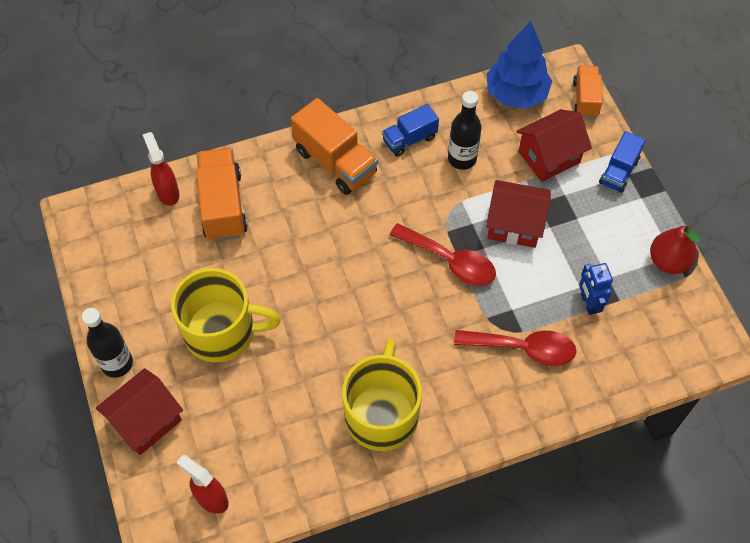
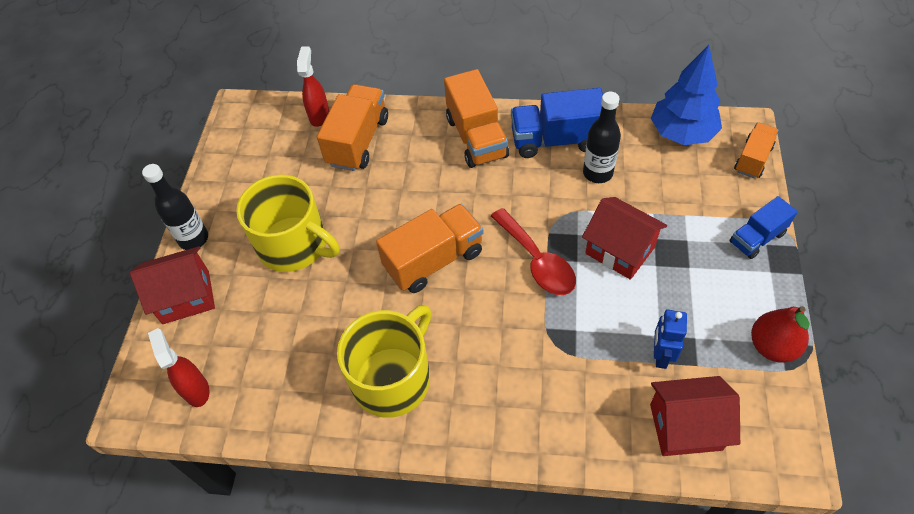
camera: 30 degrees right, 5 degrees down
(360, 295) = (434, 260): none -> orange truck
(409, 139) = (556, 140): blue truck -> blue truck, size x1.63
(523, 348) = (568, 373): red spoon -> none
(549, 157) = (688, 200): red house -> red house (685, 427)

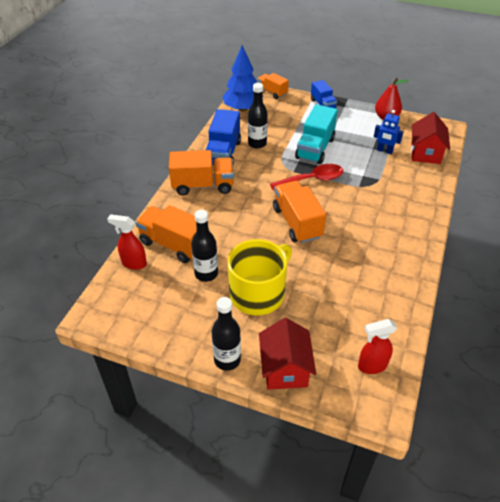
camera: 80 degrees left, 10 degrees down
(316, 185) = (206, 274): none -> black bottle
(393, 379) = (381, 256): yellow mug -> none
(619, 250) = (315, 148): red house -> turquoise truck

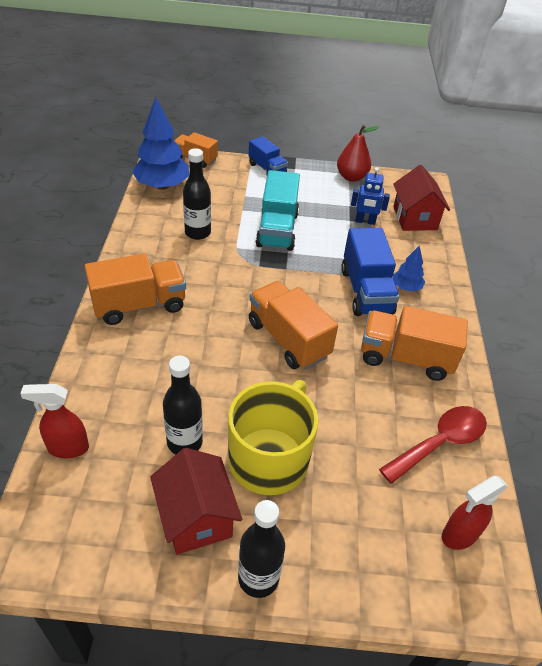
camera: 20 degrees left, 0 degrees up
(173, 244) = (122, 405): orange truck -> orange truck (405, 358)
(223, 153) = (155, 253): blue truck -> blue truck (366, 291)
(285, 368) = (346, 570): red house -> red house (196, 517)
(312, 180) = (288, 274): red spoon -> red spoon (440, 442)
(398, 201) = (406, 287): none -> blue tree

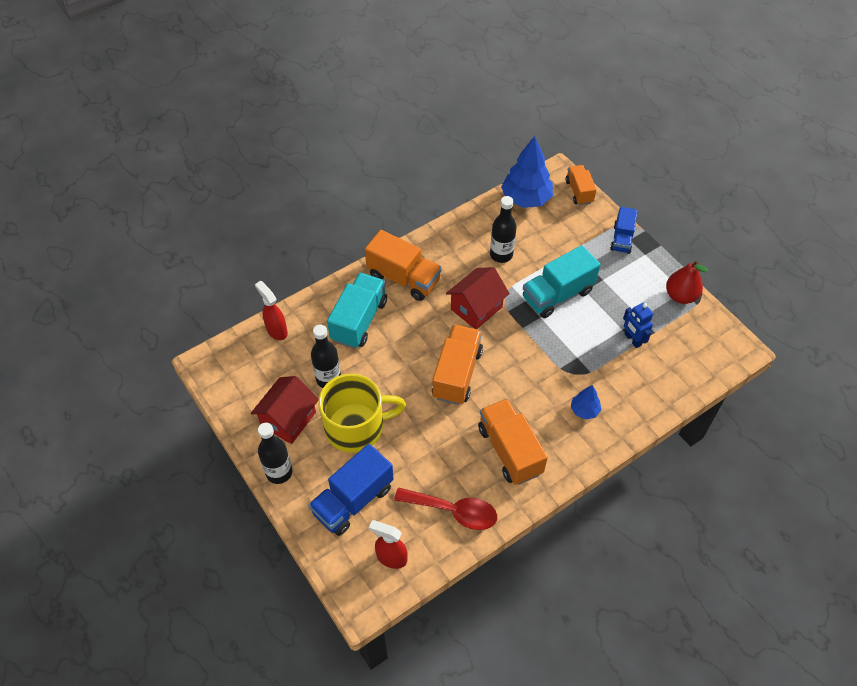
camera: 55 degrees right, 10 degrees up
(144, 369) = (359, 320): none -> turquoise truck
(366, 291) = (552, 388): blue truck -> blue truck (353, 500)
(415, 218) = (677, 368): red house -> red house (476, 308)

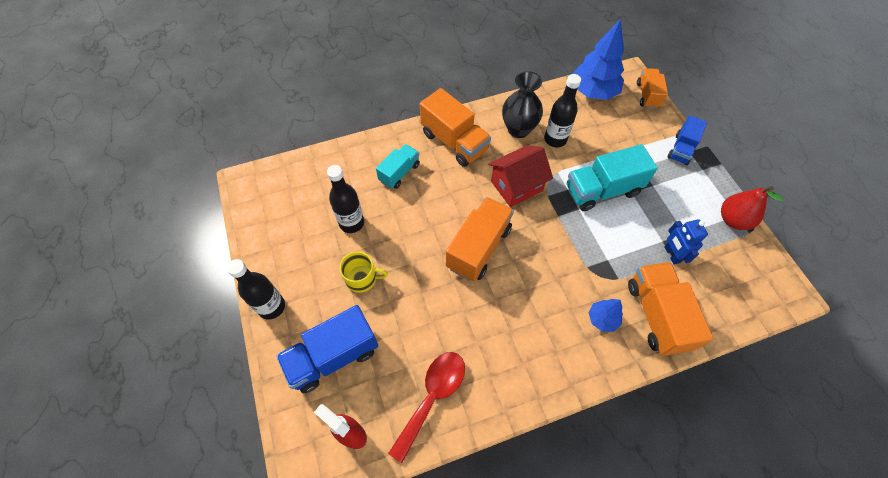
camera: 15 degrees right, 5 degrees up
(276, 330) = (320, 165): red spray bottle -> none
(288, 419) = (300, 254): red house -> none
(356, 427) = (362, 278): yellow mug -> yellow mug, size x0.52
(359, 320) = (399, 172): turquoise truck -> turquoise truck, size x0.61
(453, 511) = (432, 397): red spoon -> red spoon turned 90 degrees counterclockwise
(463, 252) = (518, 129): none -> black vase
(509, 450) = (511, 344): orange truck -> orange truck (657, 315)

